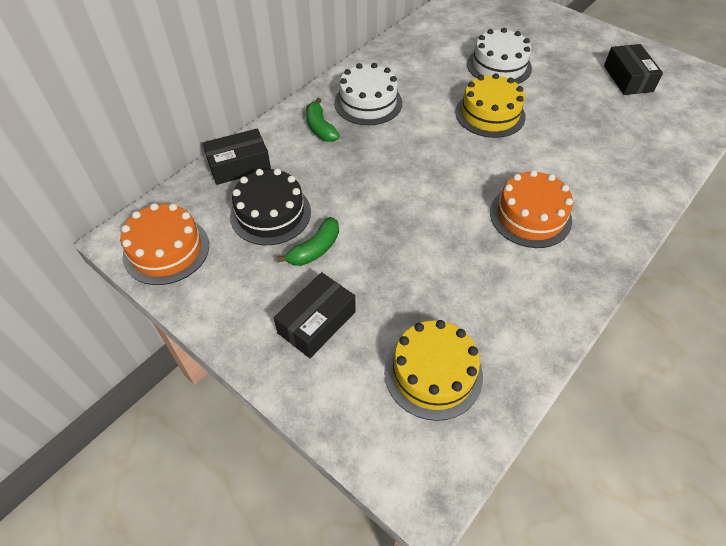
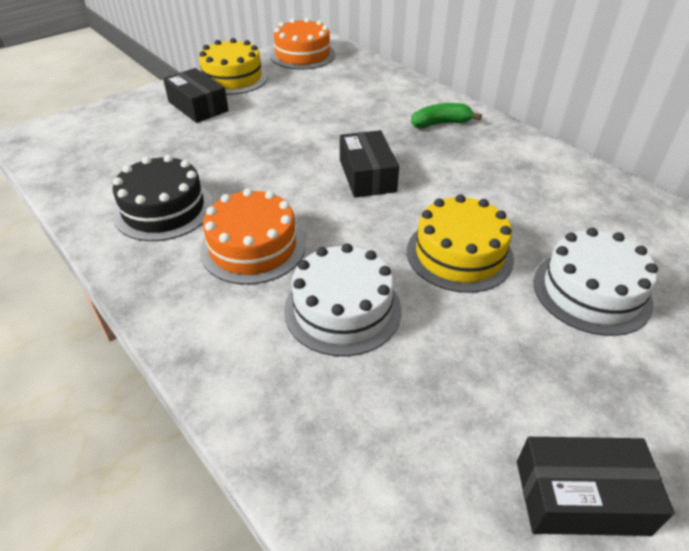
camera: 100 degrees right, 10 degrees down
(239, 165) = (390, 82): black box -> black box (367, 175)
(270, 213) = (324, 93): black cake -> black cake (163, 209)
(315, 249) = (273, 110): green banana -> none
(368, 102) = (486, 157): white cake -> white cake (342, 309)
(433, 373) = (113, 151): yellow cake -> yellow cake (232, 78)

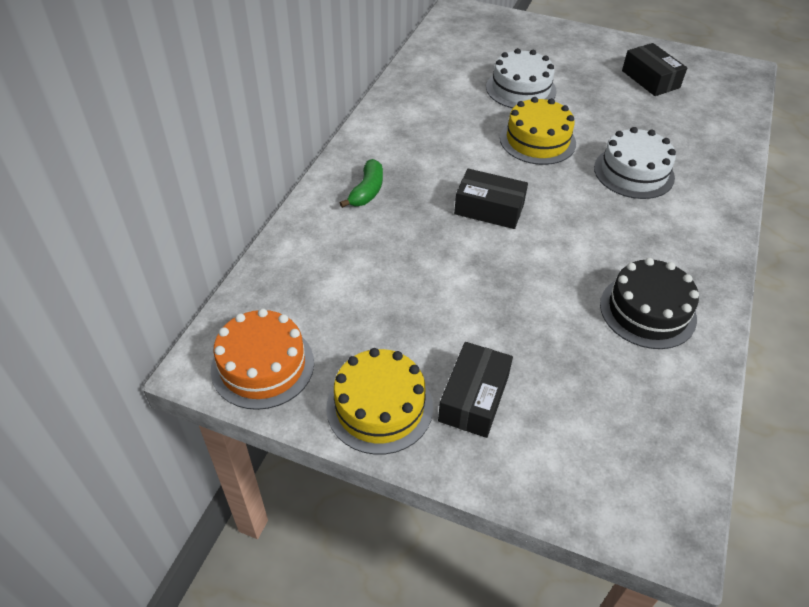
camera: 120 degrees left, 5 degrees up
(253, 247) = (629, 235): orange cake -> none
(367, 175) = (489, 209): black box -> black box turned 60 degrees clockwise
(440, 123) = (367, 191): green banana -> green banana turned 120 degrees counterclockwise

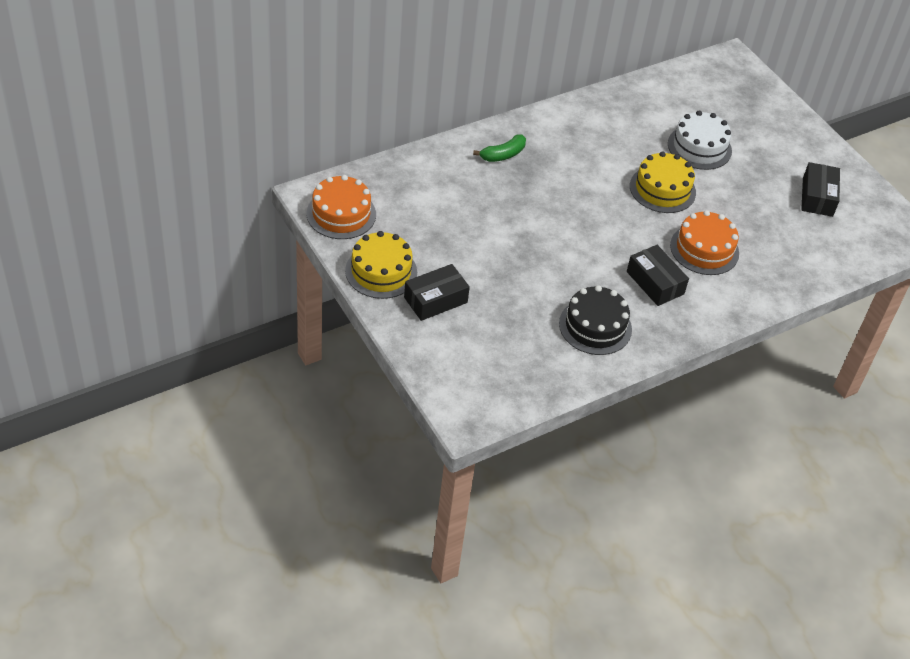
camera: 35 degrees right, 0 degrees up
(489, 209) = (570, 212): black box -> black box (655, 283)
(633, 172) = (704, 249): white cake -> orange cake

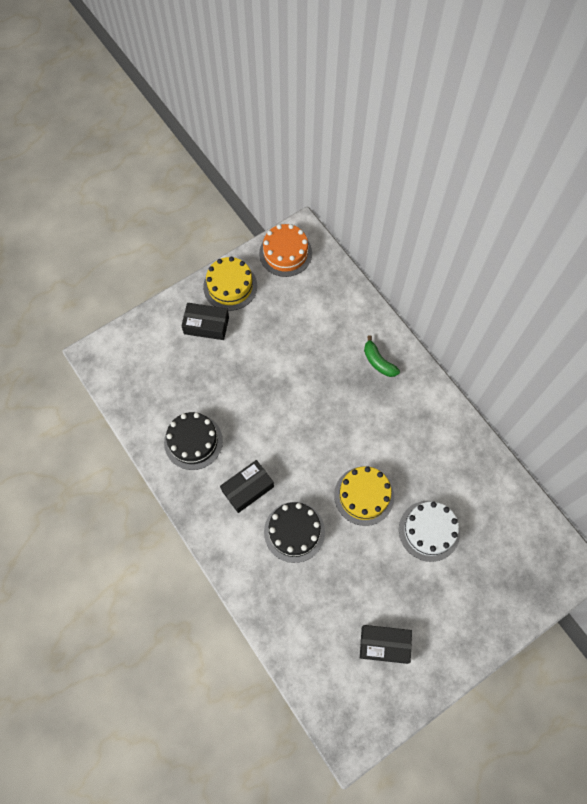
camera: 90 degrees right, 20 degrees up
(435, 300) = (206, 325): black box -> black box turned 45 degrees counterclockwise
(704, 249) = (294, 532): orange cake -> black cake

